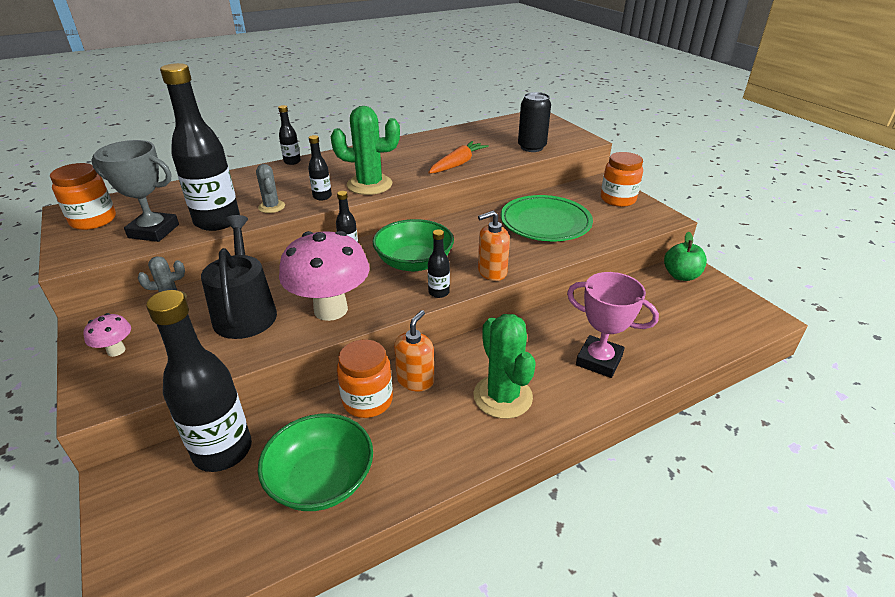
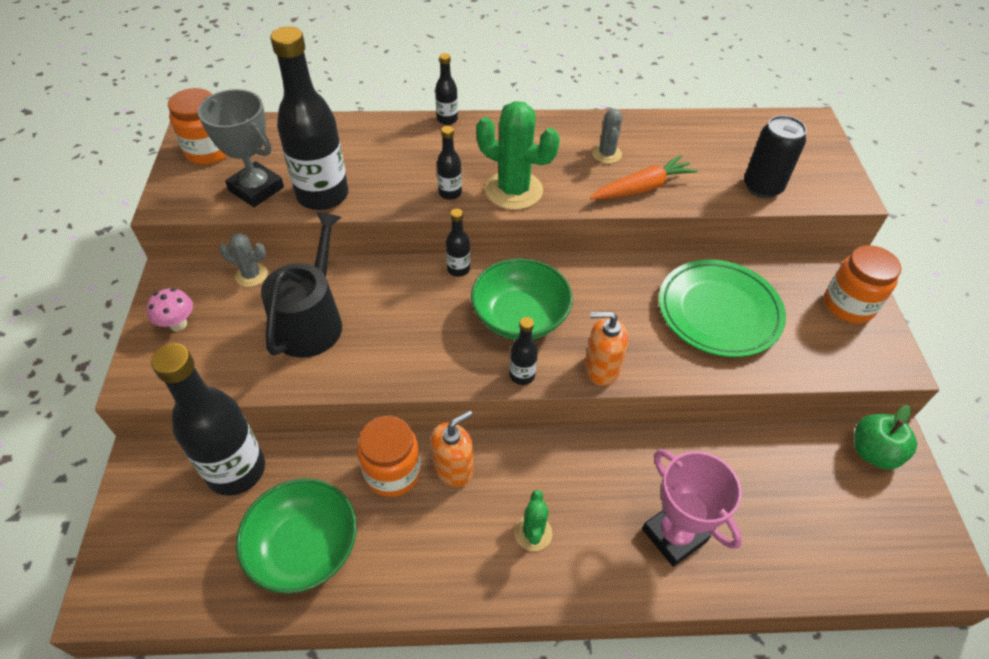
camera: 25 degrees right, 15 degrees up
(271, 207) = (388, 191): grey cactus -> grey cactus (606, 154)
(331, 309) = (395, 353): pink mushroom -> none
(502, 396) = (533, 533): green cactus -> green cactus, size x0.54

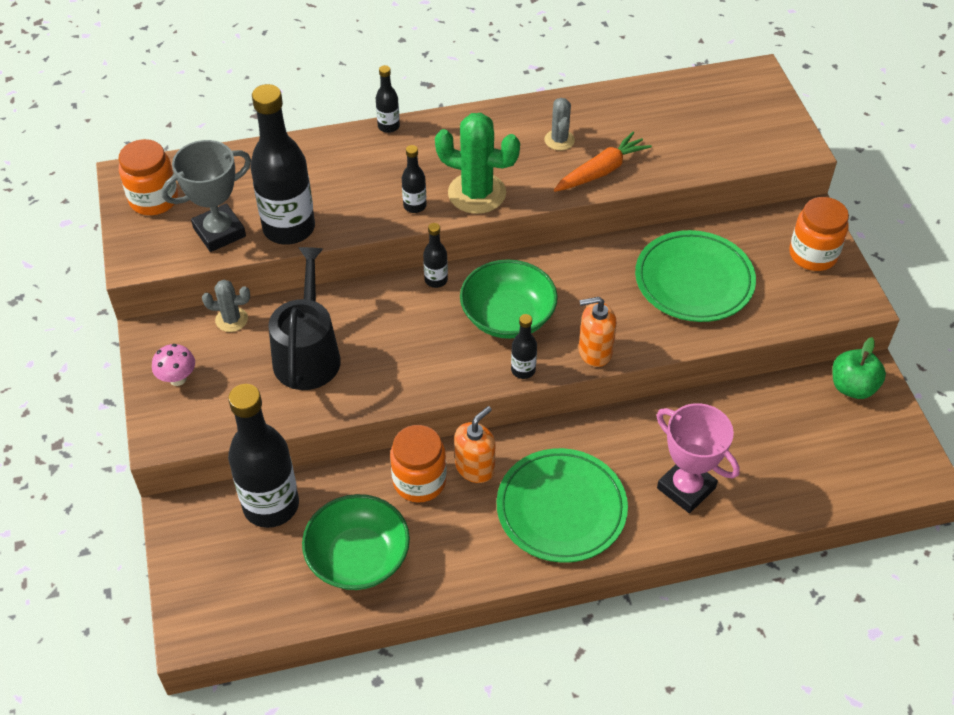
camera: 10 degrees left, 0 degrees up
(256, 189) = (219, 232): grey trophy -> grey trophy turned 60 degrees counterclockwise
(533, 533) = (561, 509): green cactus -> green plate
(762, 187) = (716, 152): black can -> none

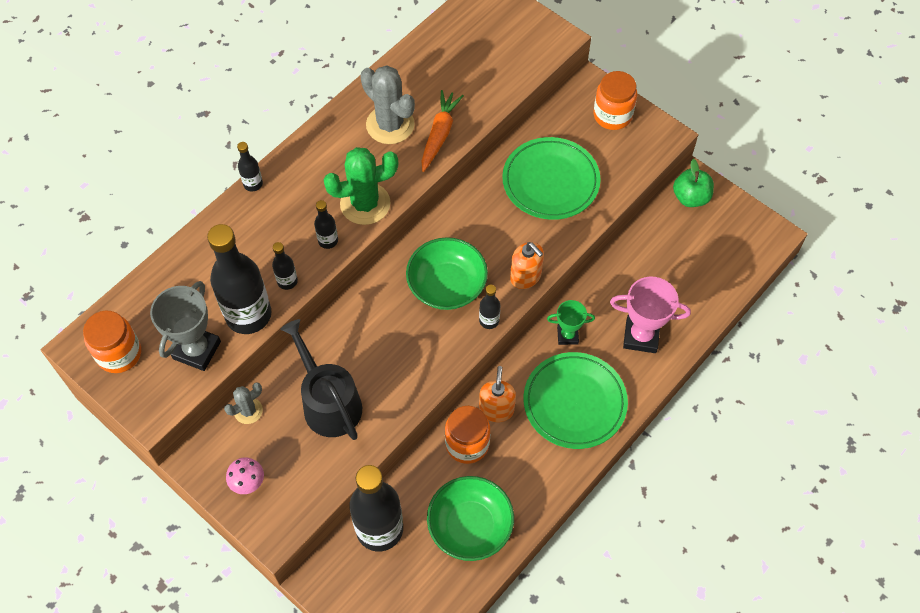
camera: 35 degrees left, 10 degrees up
(436, 280) = (373, 287): black bottle -> black bottle (287, 281)
(559, 140) = (390, 125): grey cactus -> grey cactus, size x1.85
(594, 351) = (526, 276): orange soap dispenser -> orange soap dispenser turned 90 degrees counterclockwise
(606, 442) = (567, 335): none -> green trophy

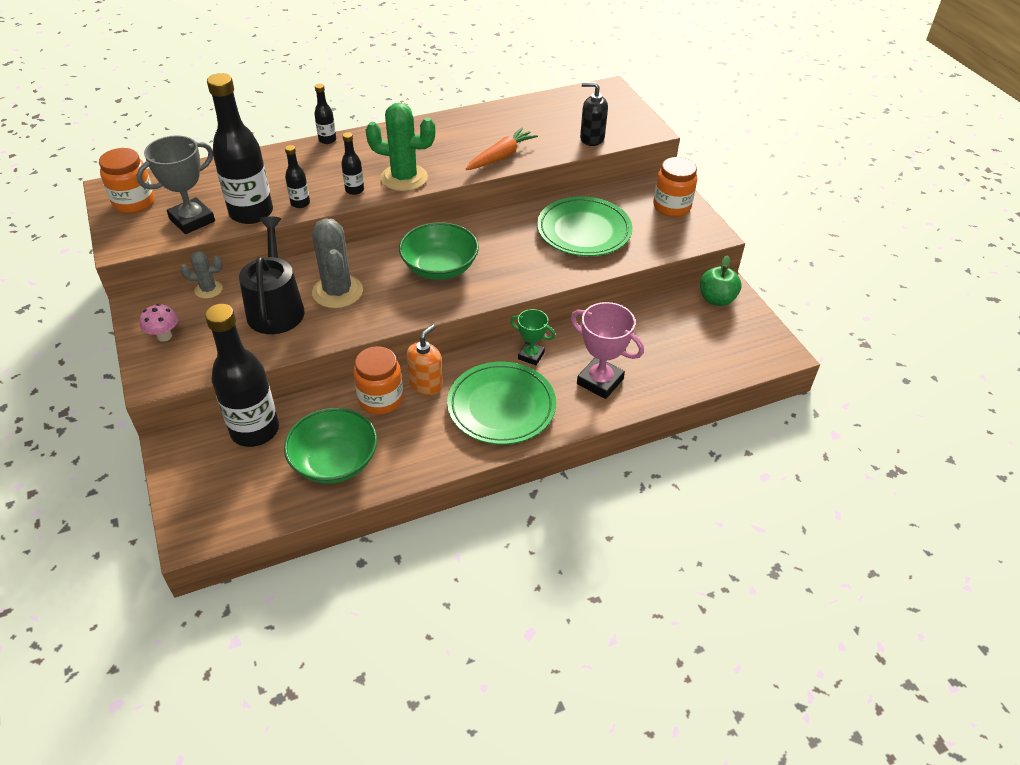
camera: 25 degrees right, 15 degrees down
(390, 125) = (465, 139): grey cactus -> grey cactus (337, 292)
(489, 320) = (457, 303): black bottle -> none
(511, 73) = (592, 138): none -> black soap dispenser
(526, 276) = (513, 285): orange soap dispenser -> none

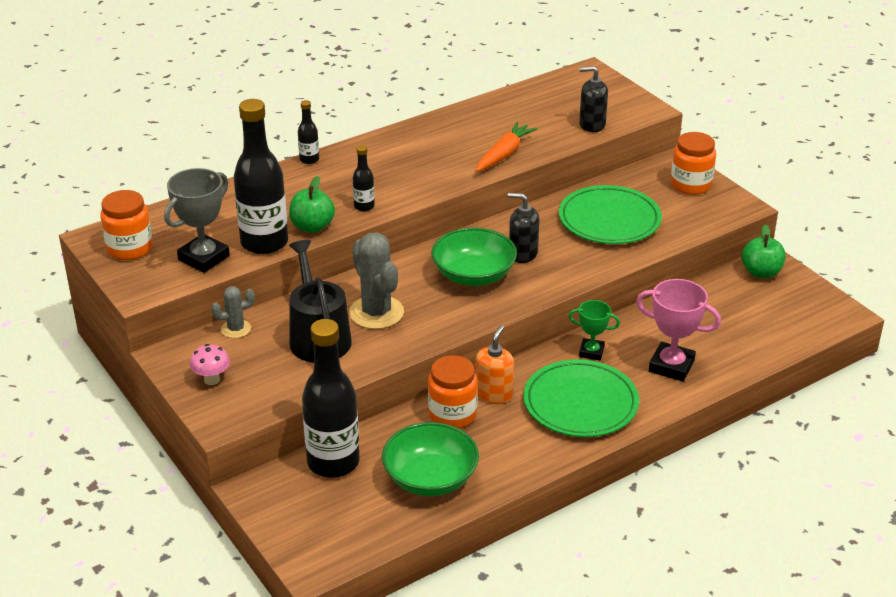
camera: 10 degrees left, 10 degrees down
(300, 203) = (312, 227): black bottle -> green apple
(404, 178) = (411, 188): green cactus -> none
(492, 253) = (522, 254): none -> black soap dispenser

